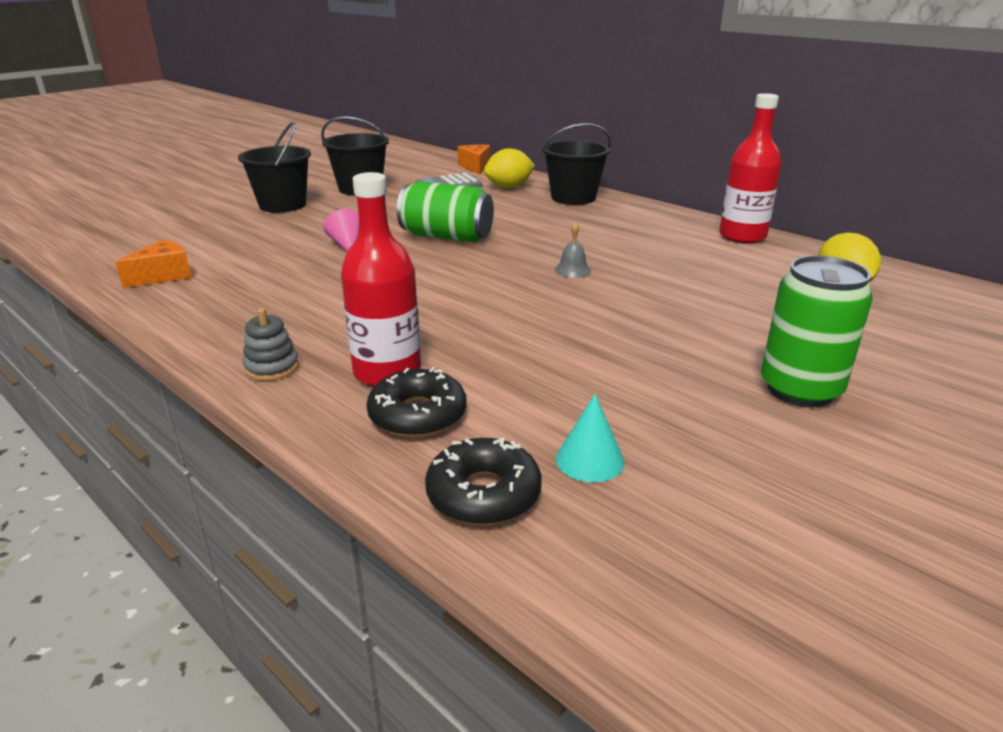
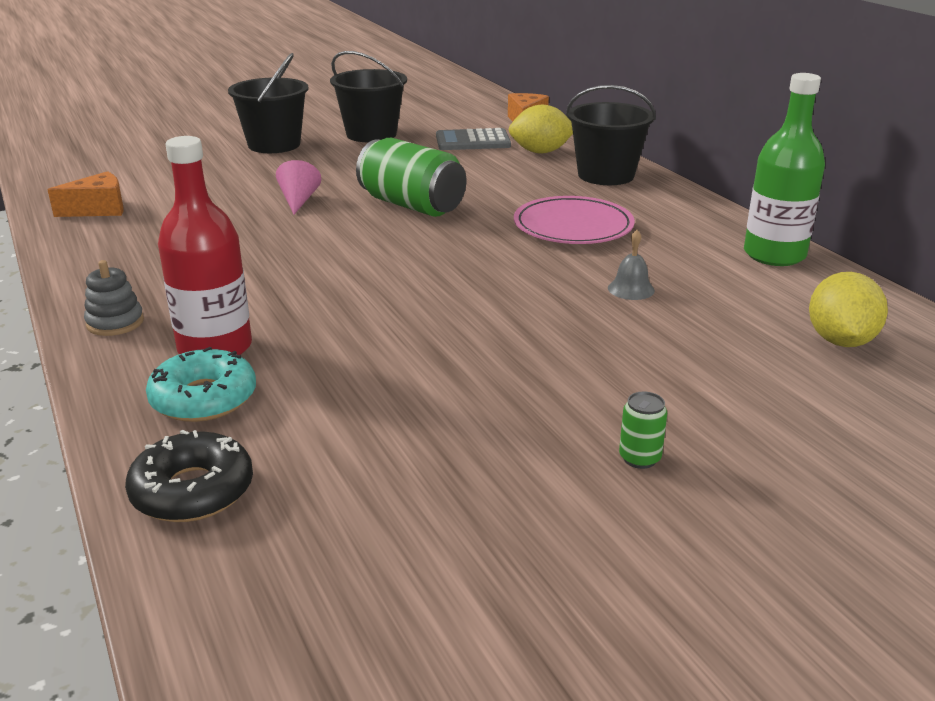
camera: 20 degrees right, 0 degrees up
(417, 415) = (204, 398): black donut -> turquoise donut
(572, 270) = (515, 267): grey bell -> grey bell (631, 289)
(586, 236) = (573, 226): none -> pink plate
(589, 460) = (326, 482): turquoise cone -> none
(742, 236) = (774, 255): red bottle -> green bottle
(800, 390) = (639, 458): green can -> green can, size x0.42

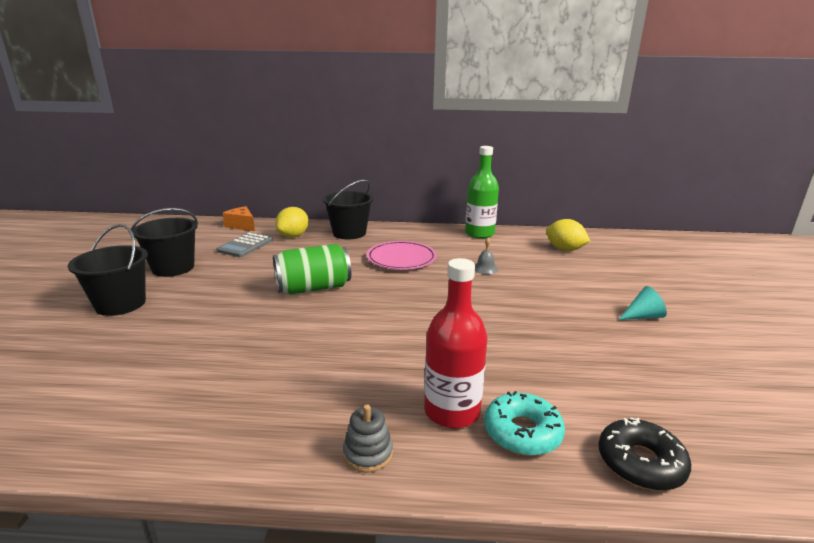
camera: 60 degrees left, 5 degrees down
(99, 209) = (109, 419): orange cheese -> none
(298, 201) = (247, 321): pink cone -> none
(639, 458) = (643, 316): green can -> turquoise cone

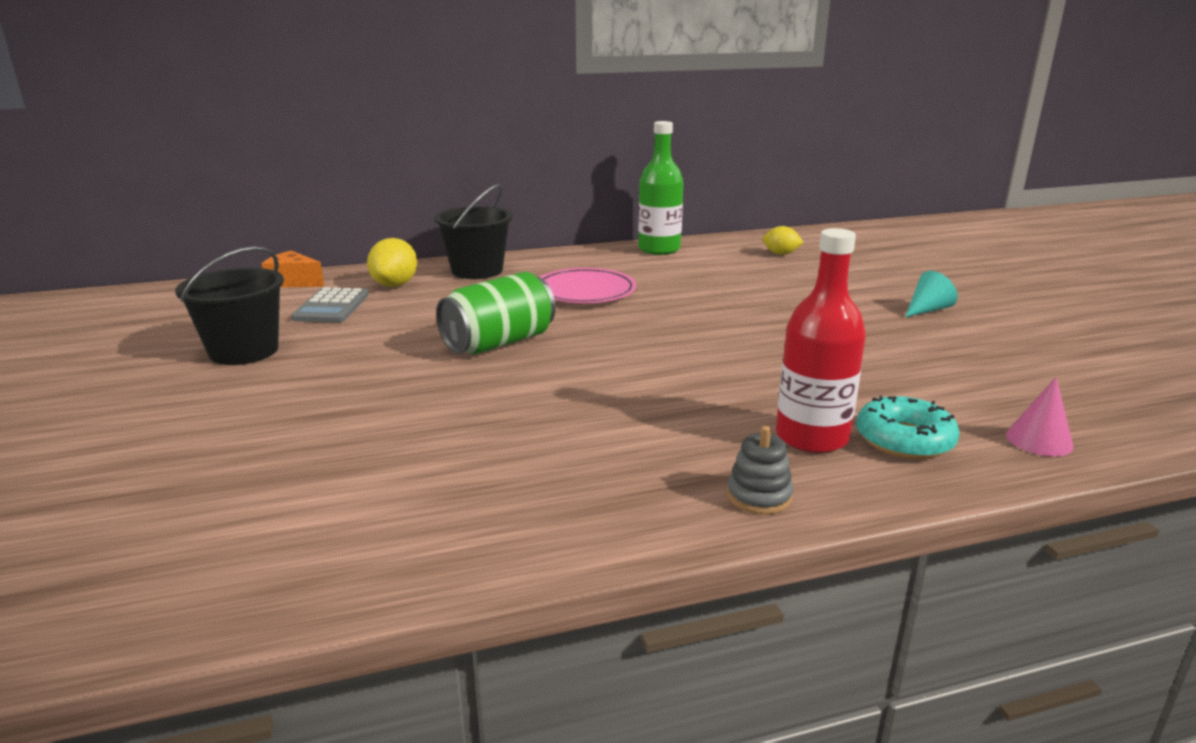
camera: 20 degrees left, 0 degrees up
(120, 304) = (212, 410): black bucket -> none
(485, 269) = (705, 288): grey bell -> none
(564, 249) = (781, 254): yellow lemon -> yellow lemon, size x0.66
(640, 463) = (1039, 440): black donut -> pink cone

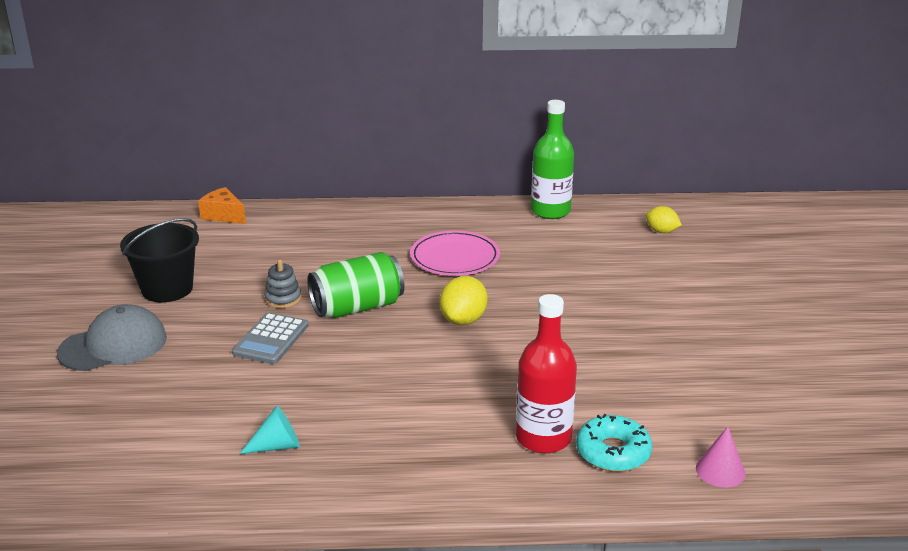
camera: 15 degrees right, 5 degrees up
(183, 415) = (113, 345): none -> grey cap
(332, 307) = (244, 249): grey calculator -> grey calculator (271, 339)
(395, 285) = (302, 229): yellow lemon -> yellow lemon (463, 320)
(477, 271) = (376, 220): black bucket -> none
(759, 496) = (470, 480): grey stacking toy -> grey stacking toy (283, 299)
(927, 310) = (745, 321): turquoise cone -> turquoise cone (277, 446)

